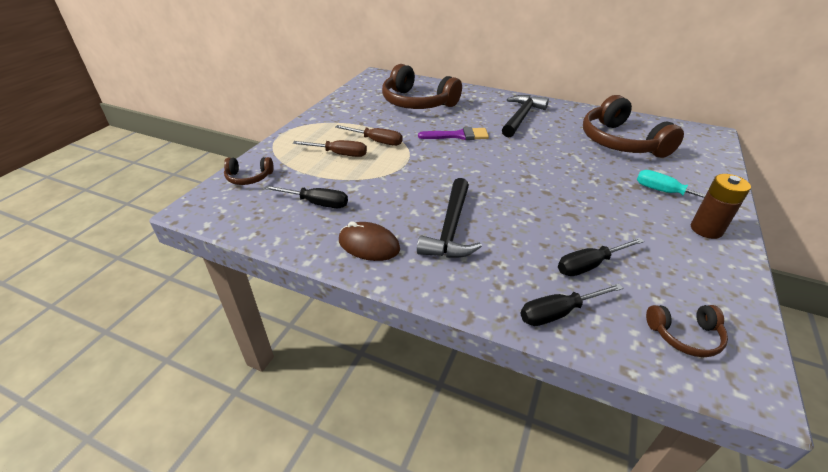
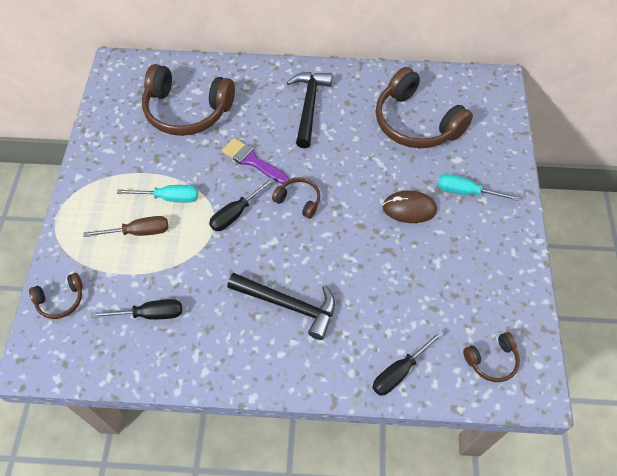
camera: 20 degrees left, 20 degrees up
(369, 245) = (223, 351): brown mouse -> brown mouse (409, 208)
(376, 141) = (169, 197): brown screwdriver -> turquoise screwdriver
(451, 228) = (288, 305): black hammer -> black hammer turned 60 degrees counterclockwise
(458, 135) = (252, 161): purple brush -> purple brush turned 120 degrees counterclockwise
(490, 165) = (298, 200): none -> brown headphones
(589, 265) = (414, 310): black screwdriver -> black screwdriver (236, 213)
(706, 229) = (500, 233): brown battery -> none

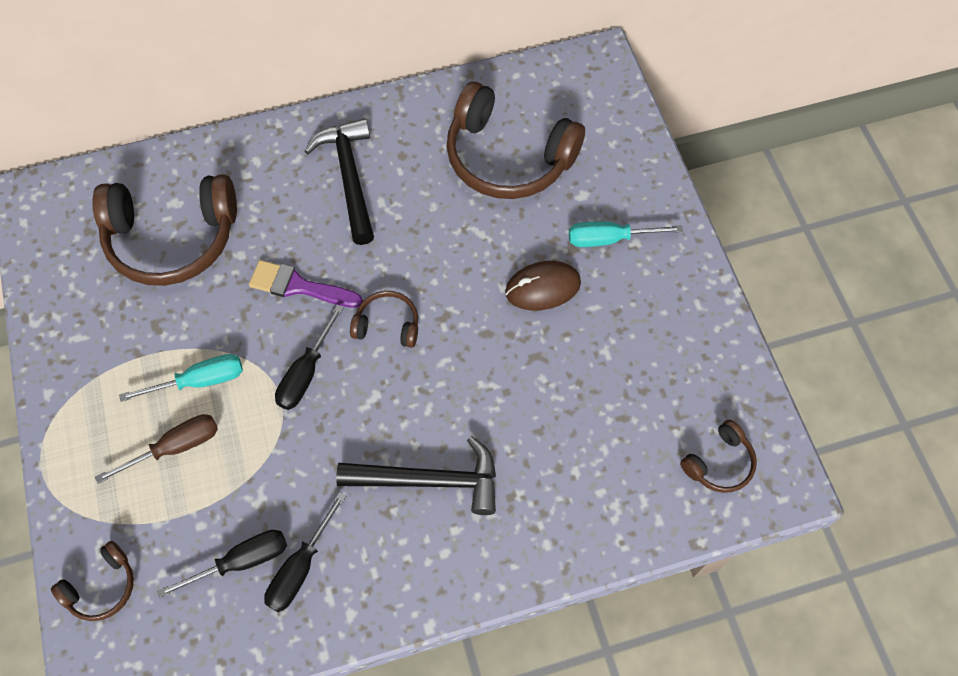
camera: 20 degrees left, 5 degrees up
(399, 372) = (608, 520): black screwdriver -> black screwdriver (300, 568)

